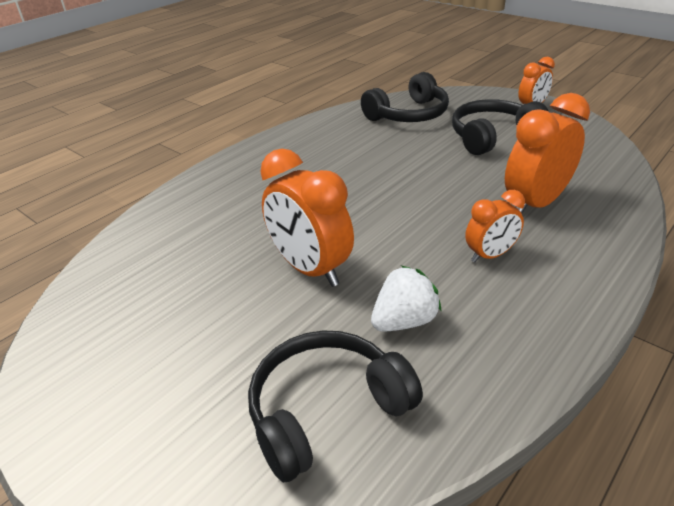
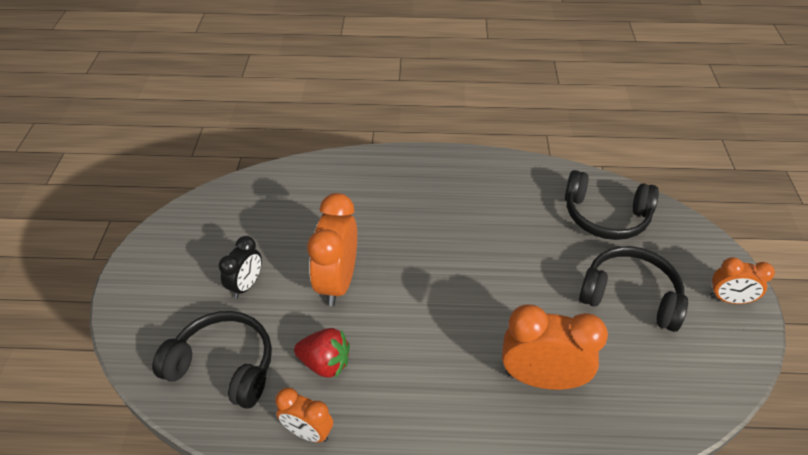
camera: 50 degrees right, 10 degrees up
(231, 339) = (246, 285): none -> black clock
(404, 321) = (325, 363): white strawberry -> red strawberry
(490, 255) = (439, 379): orange clock -> orange clock (308, 432)

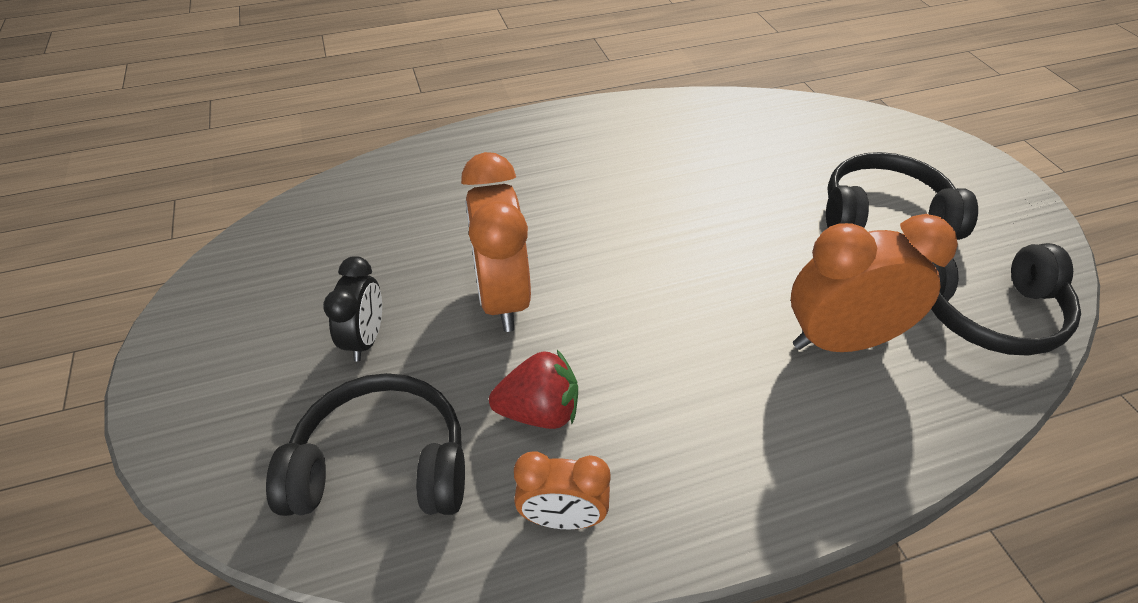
camera: 20 degrees left, 0 degrees up
(605, 216) = (802, 135): black headphones -> black headphones (985, 312)
(729, 299) = (992, 190): orange clock -> none

